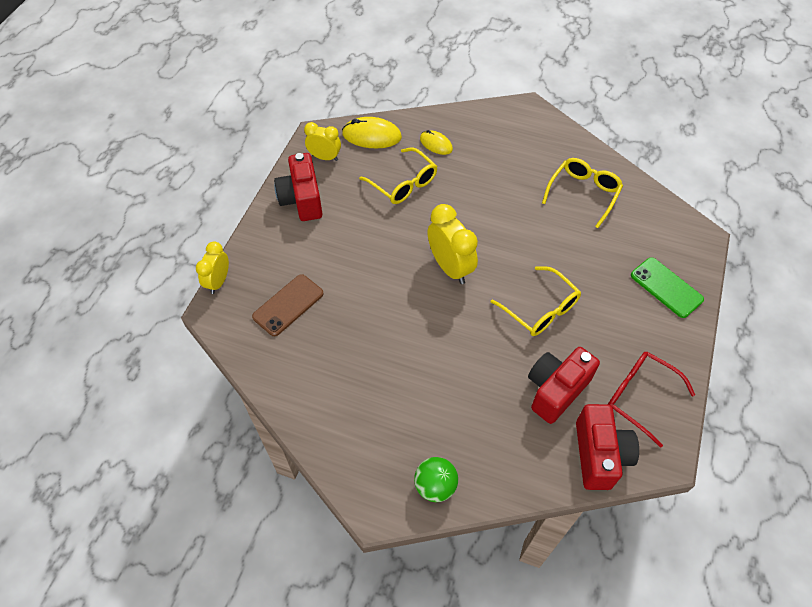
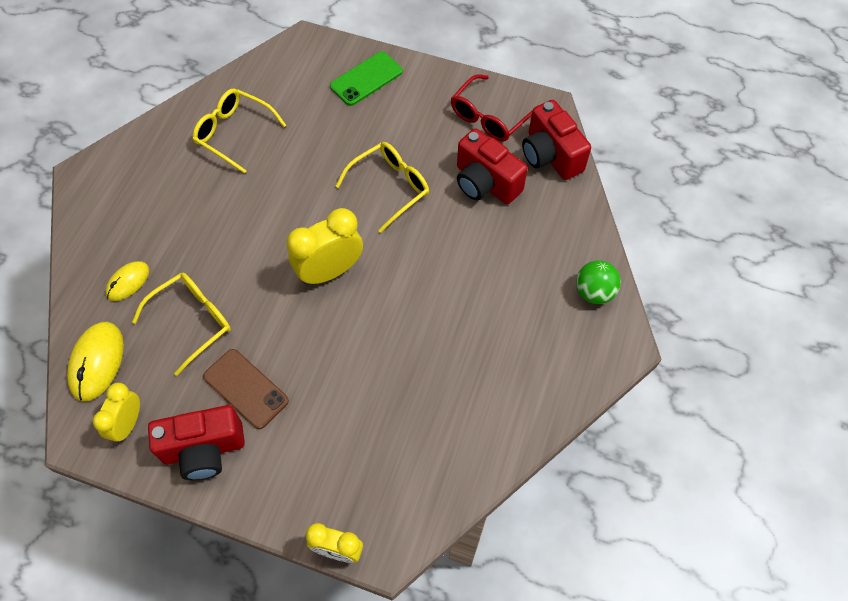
camera: 90 degrees left, 5 degrees up
(288, 305) = (378, 453): brown phone -> brown phone (246, 388)
(599, 455) = (550, 155): red camera -> red camera turned 120 degrees counterclockwise

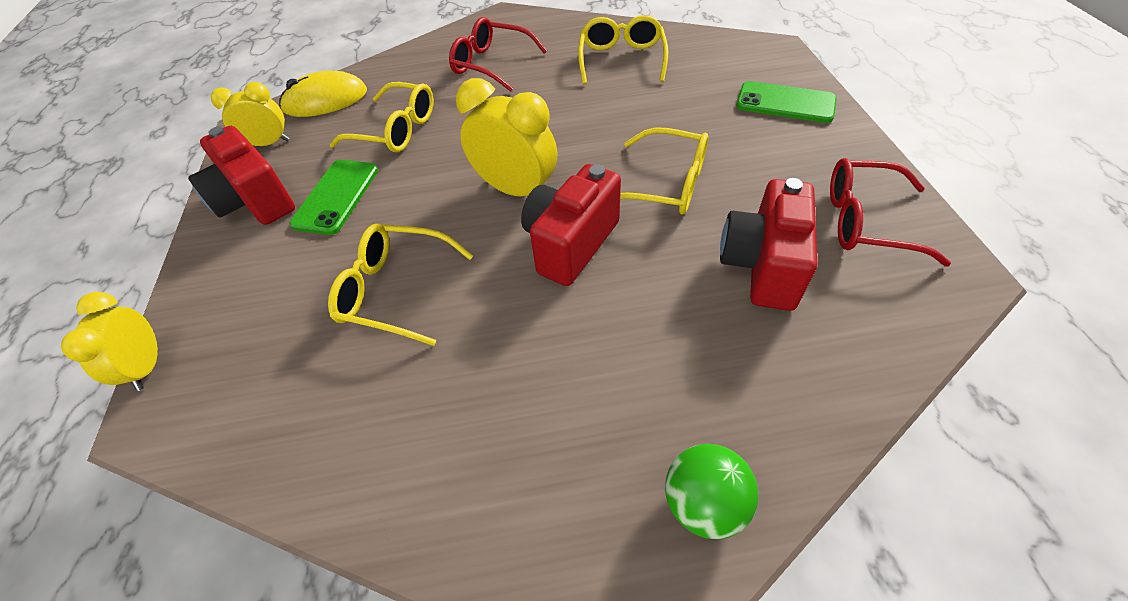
camera: 65 degrees right, 10 degrees down
(128, 282) = (415, 79): yellow mouse -> none
(157, 219) = (491, 64): none -> red glasses
(246, 388) = (336, 197): brown phone -> green phone
(372, 378) = (395, 290): none -> yellow glasses
(550, 155) = (888, 316): red camera -> red camera (570, 244)

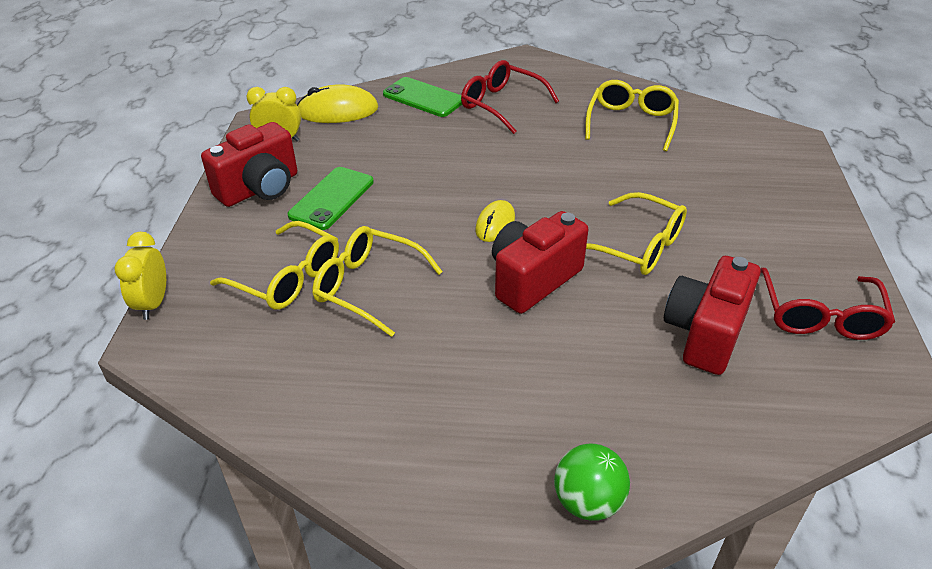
camera: 10 degrees right, 10 degrees down
(255, 201) = (260, 188): red camera -> red camera turned 105 degrees counterclockwise
(396, 130) = (397, 150): yellow glasses -> yellow glasses (288, 278)
(516, 190) = (495, 224): yellow clock -> yellow mouse
(785, 103) = (782, 194): green phone -> green phone (423, 98)
(865, 221) = (820, 316): red glasses -> red glasses turned 105 degrees counterclockwise

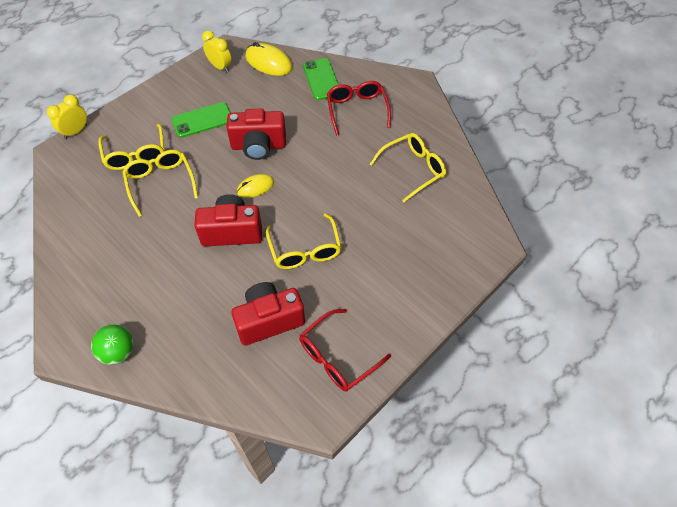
camera: 40 degrees right, 15 degrees up
(260, 188) = (179, 93): red camera -> red camera (258, 146)

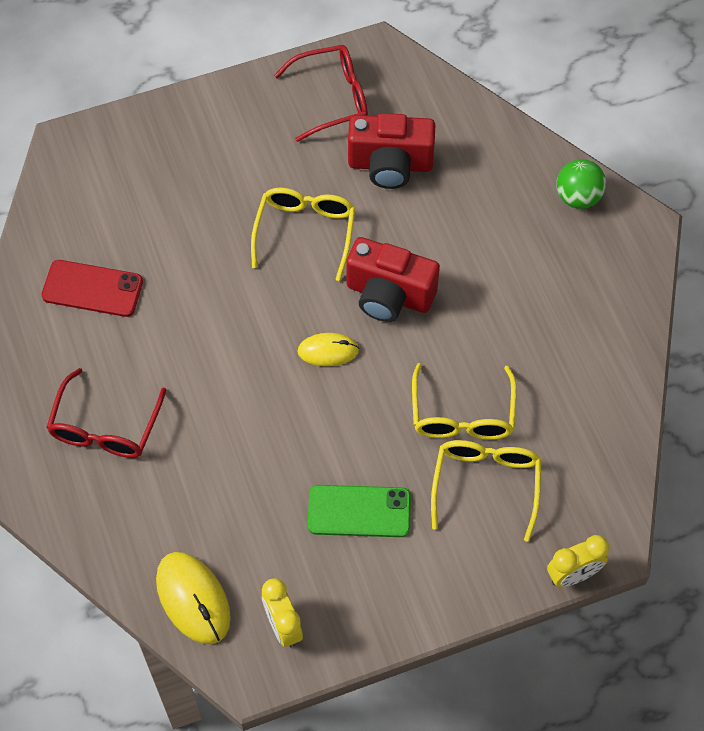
camera: 155 degrees left, 5 degrees up
(258, 146) = (292, 421): red camera -> none
(321, 79) = (124, 517): green phone -> none
(413, 169) = (92, 289): yellow glasses -> red phone

